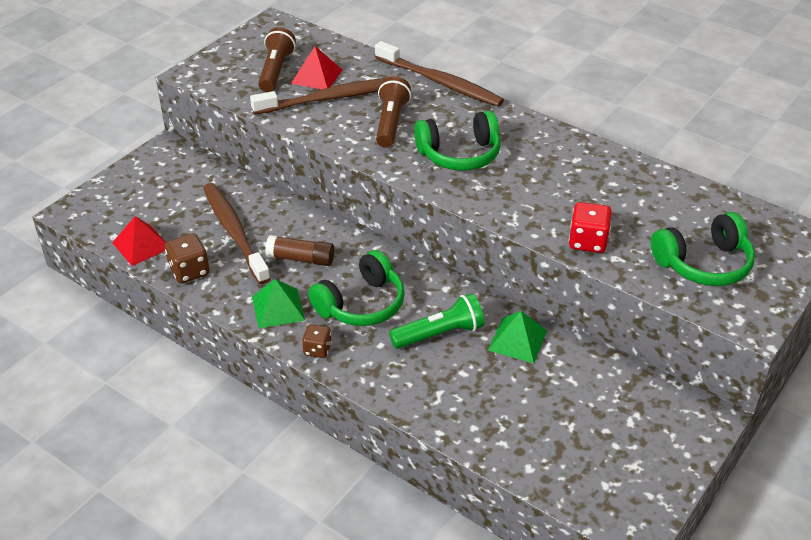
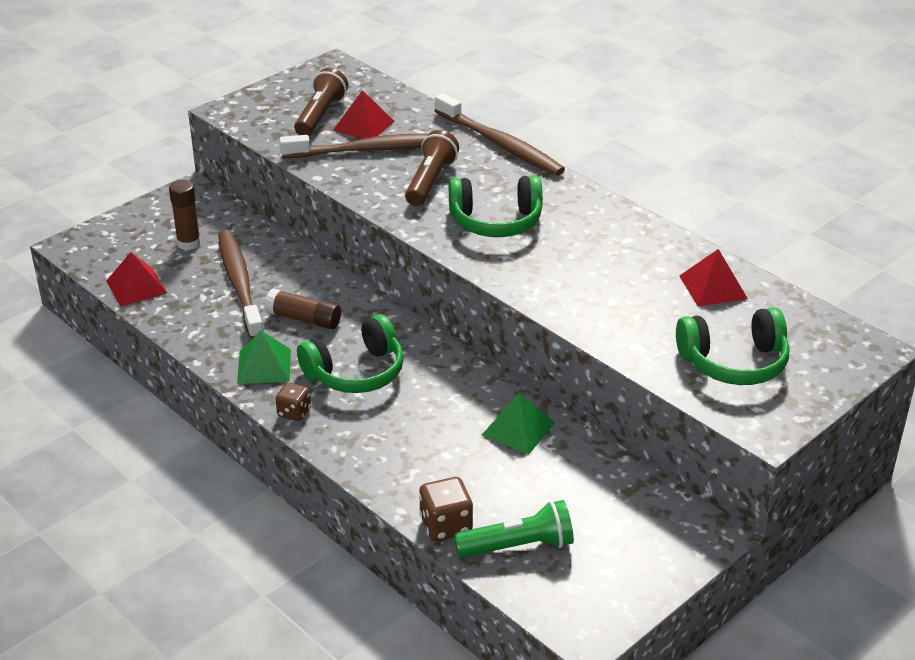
camera: 10 degrees right, 5 degrees down
(178, 198) = (189, 243): none -> brown glue stick
(189, 271) = (180, 318): brown dice -> brown dice (446, 525)
(439, 334) = (433, 412): green flashlight -> green flashlight (518, 546)
(587, 241) = (609, 325): red dice -> none
(662, 195) = (713, 287): none -> red pyramid

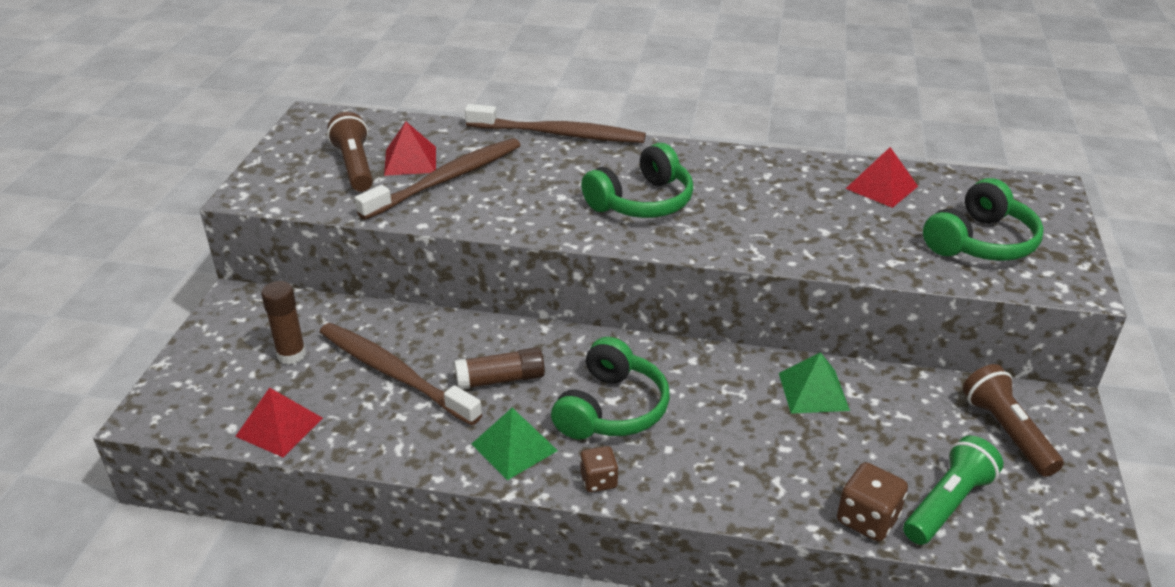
camera: 35 degrees left, 0 degrees up
(430, 181) = (537, 188): brown flashlight -> brown flashlight (1007, 432)

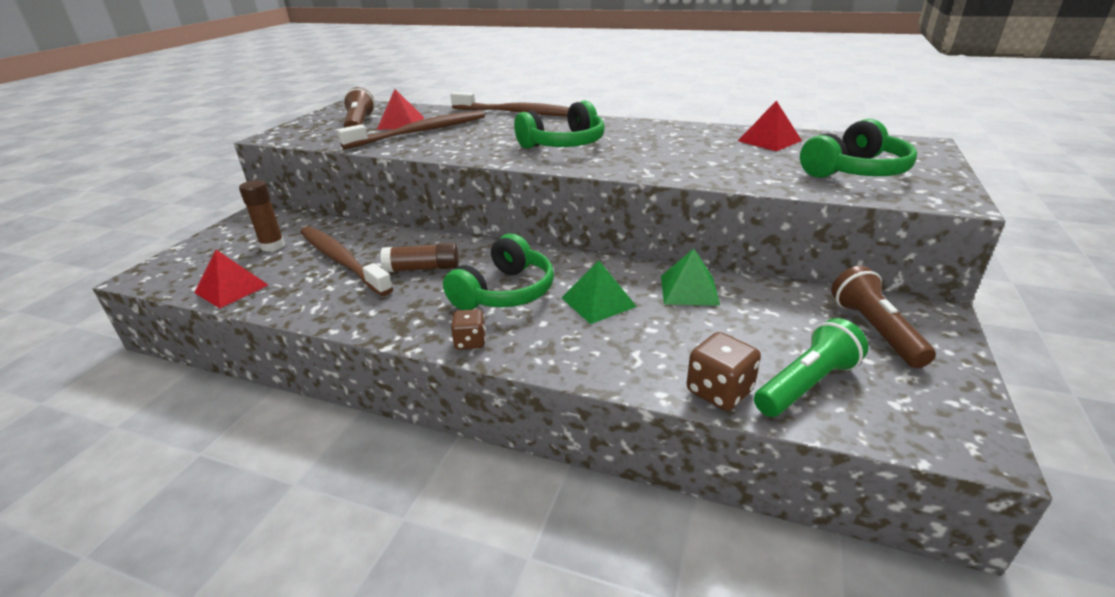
camera: 10 degrees right, 5 degrees down
(514, 447) = (409, 313): green pyramid -> green pyramid (598, 302)

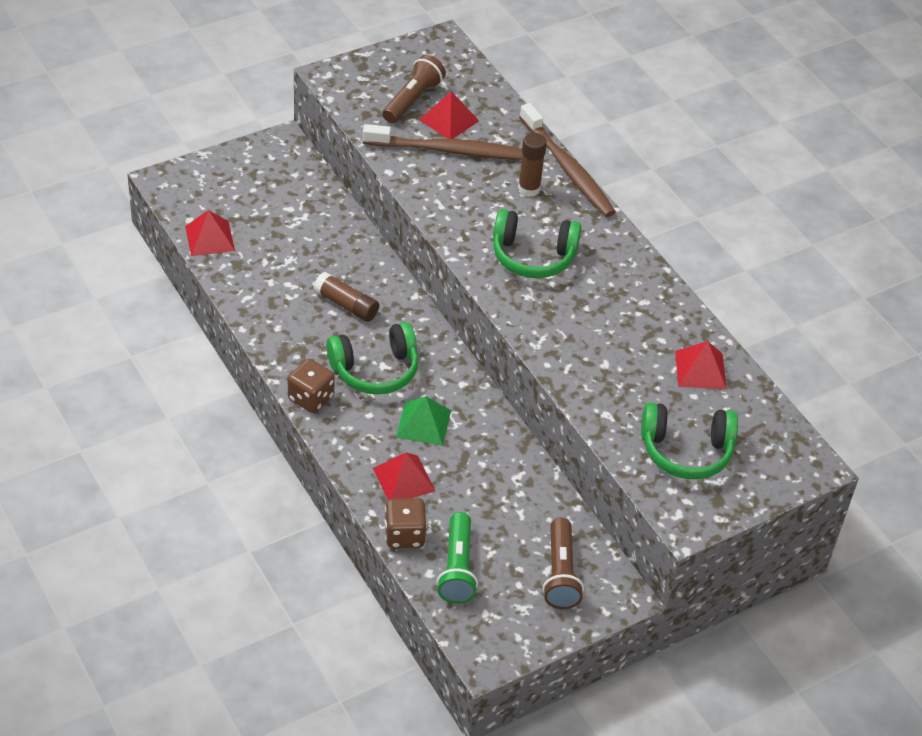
camera: 35 degrees right, 15 degrees up
(273, 246) = (267, 201): brown glue stick -> brown glue stick (529, 189)
(341, 260) = (300, 255): brown toothbrush -> none
(470, 342) = (311, 398): brown dice -> brown dice, size x1.51
(646, 348) = (404, 479): none -> red pyramid
(689, 290) = (496, 458): green pyramid -> none
(806, 384) = (457, 568): green flashlight -> green flashlight turned 90 degrees clockwise
(875, 330) = (560, 574): brown flashlight -> brown flashlight turned 150 degrees clockwise

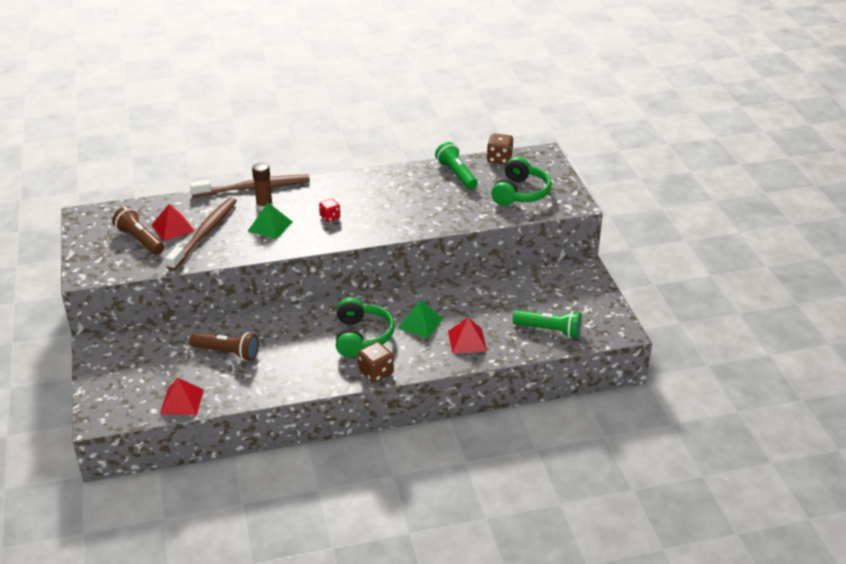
camera: 70 degrees left, 10 degrees down
(346, 305) = (291, 340): brown glue stick -> none
(404, 535) = (515, 349): brown dice -> brown dice (499, 159)
(488, 204) = (270, 226): none -> green pyramid
(533, 256) = (330, 217): green headphones -> red dice
(560, 574) = (563, 289): brown flashlight -> brown flashlight (227, 352)
(700, 369) = (456, 174): red pyramid -> green flashlight

